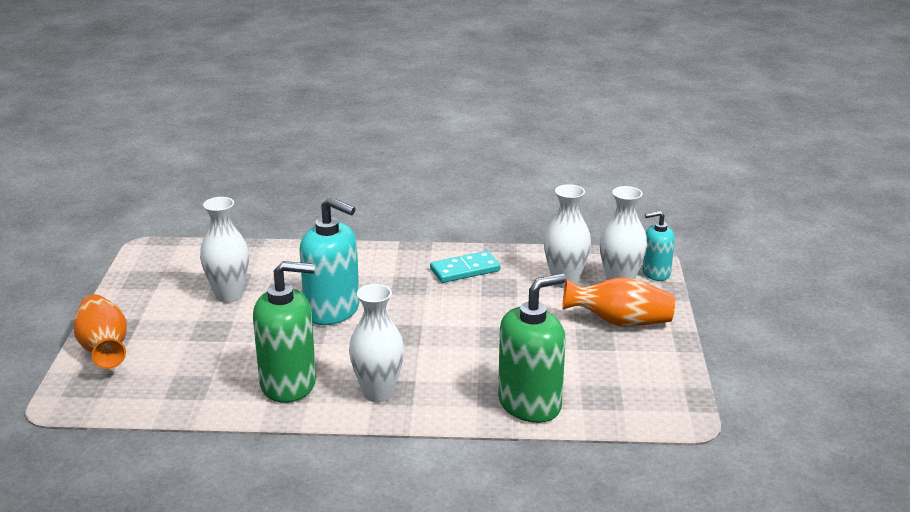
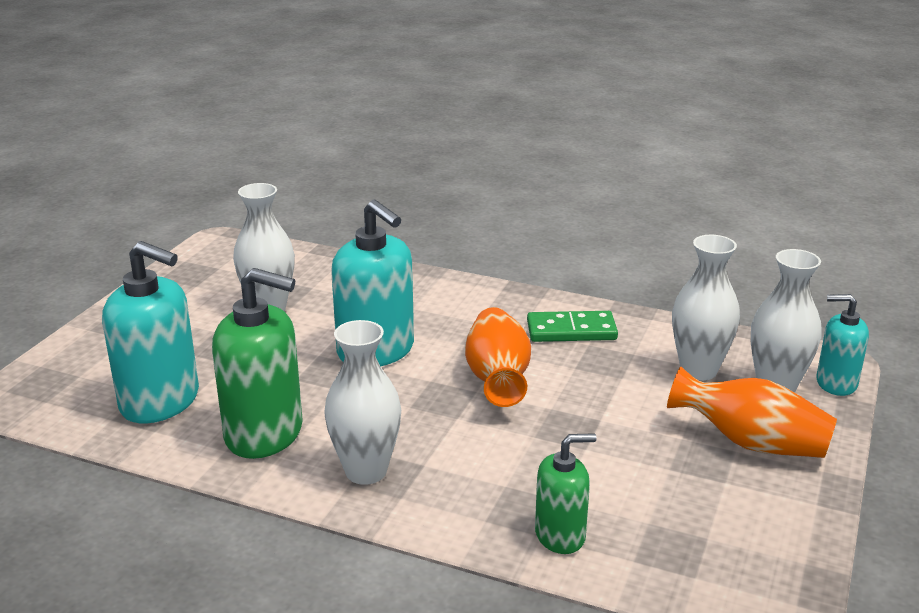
camera: 20 degrees right, 0 degrees up
(104, 349) = (91, 345): orange vase -> orange vase (497, 378)
(193, 378) = (160, 401): none -> turquoise soap dispenser
(465, 270) = (571, 331): turquoise domino -> green domino
(530, 404) = (560, 535): green soap dispenser -> green soap dispenser, size x0.58

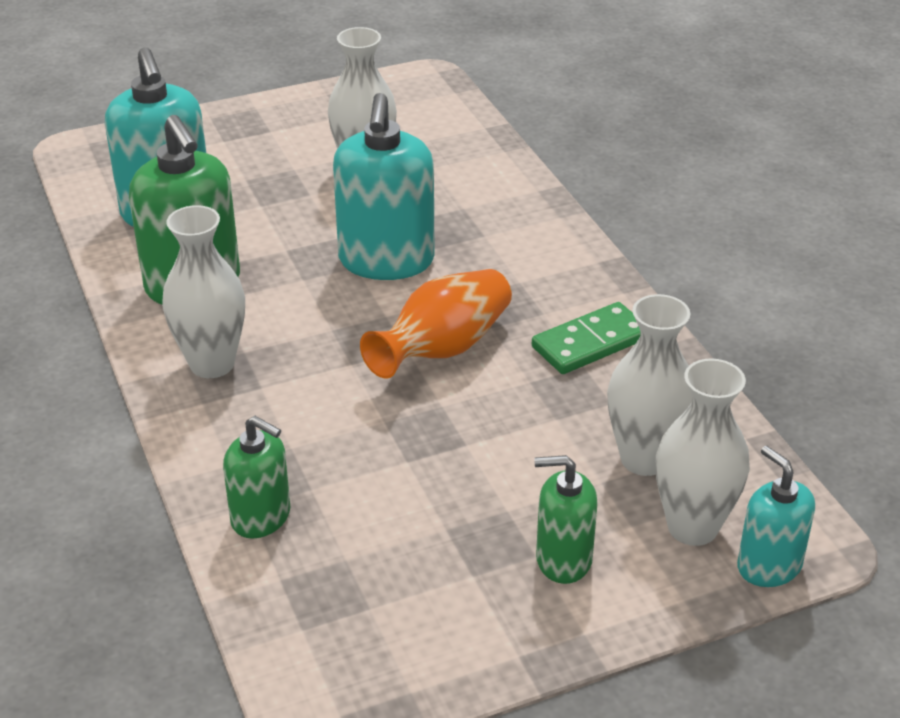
camera: 45 degrees right, 10 degrees up
(571, 331) = (591, 343): green domino -> green domino turned 75 degrees counterclockwise
(751, 443) = (563, 559): orange vase -> green soap dispenser

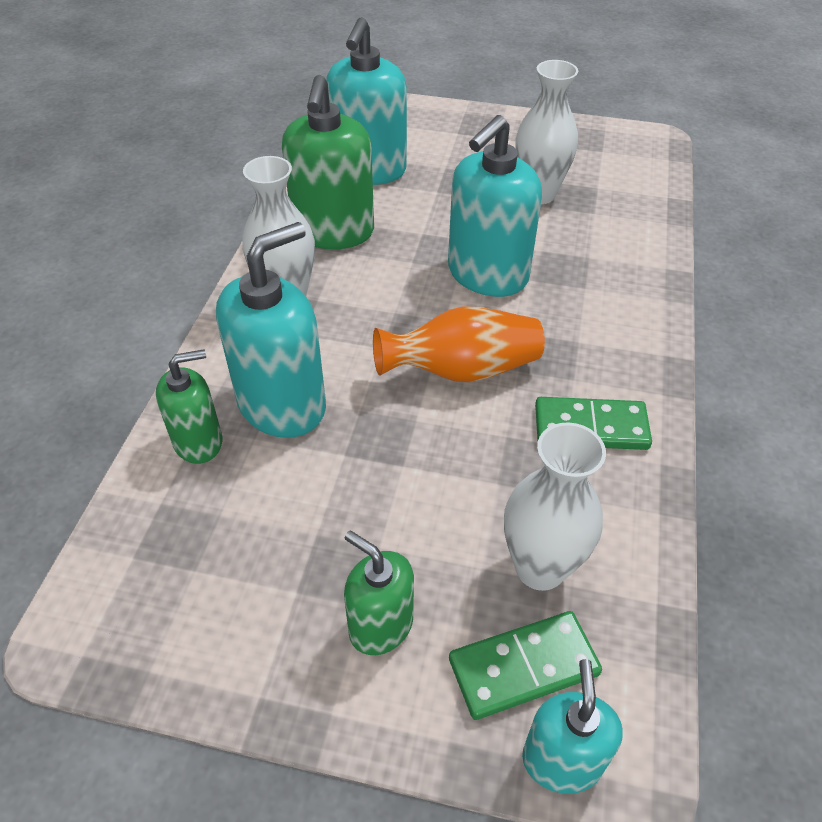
camera: 35 degrees right, 10 degrees up
(261, 517) = (198, 442): green soap dispenser -> green soap dispenser turned 90 degrees counterclockwise
(308, 451) = (282, 405): none -> turquoise soap dispenser
(692, 527) = (523, 667): white vase -> green domino

